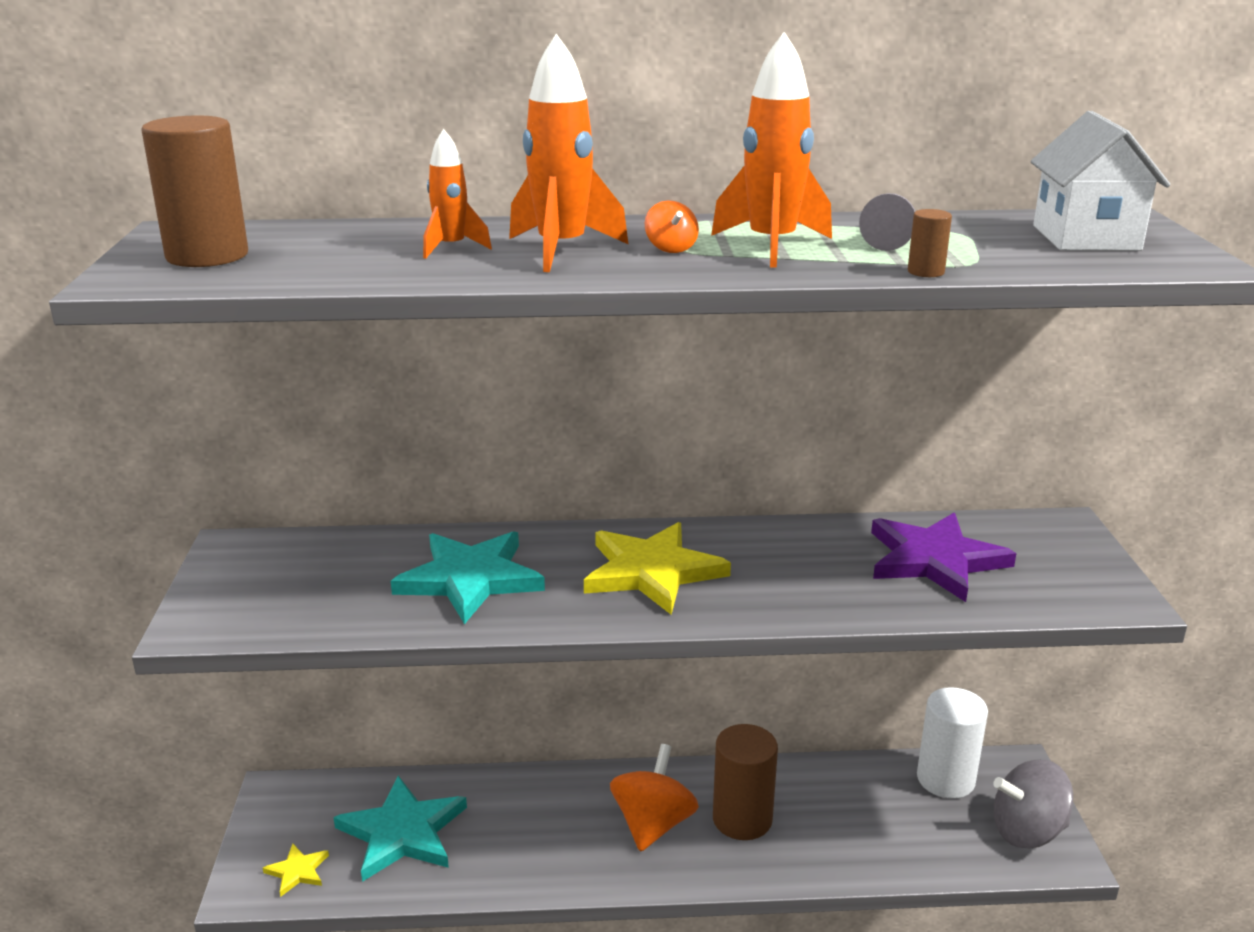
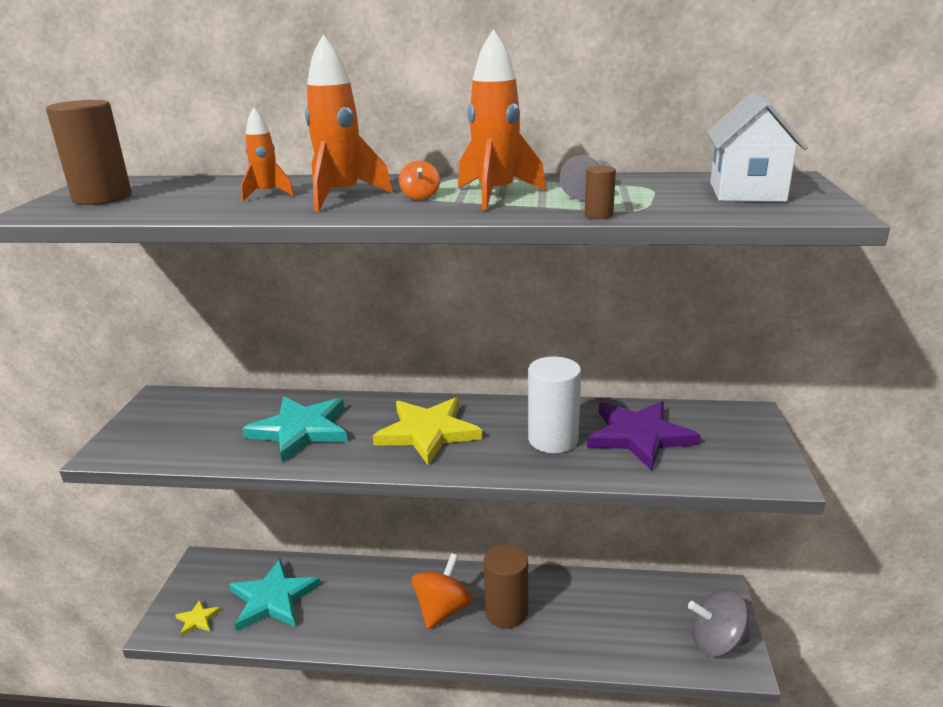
camera: 10 degrees right, 0 degrees up
(945, 779) = (663, 596): white cylinder -> white cylinder (553, 439)

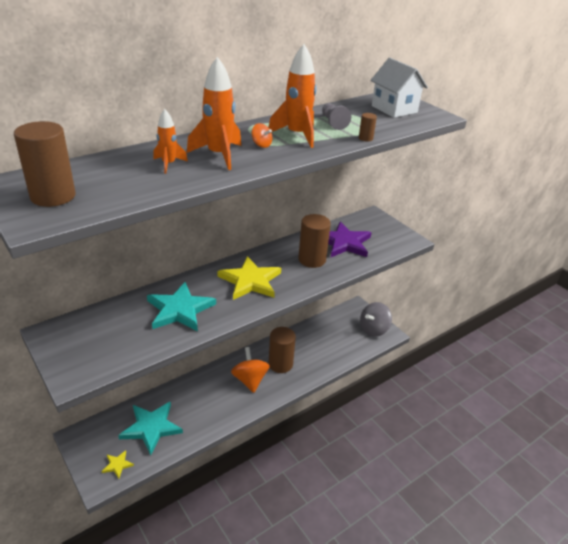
camera: 45 degrees left, 10 degrees up
(553, 439) = (312, 260): white cylinder -> brown cylinder

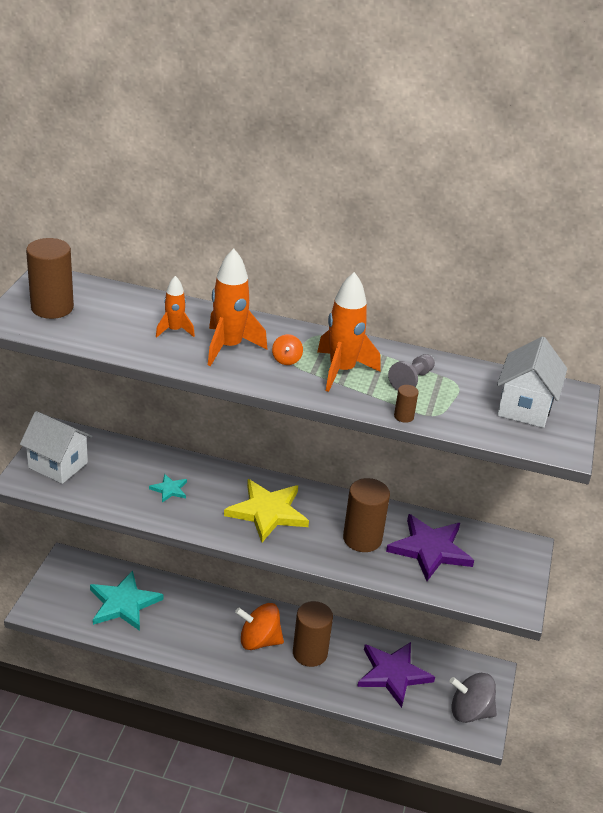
camera: 50 degrees right, 0 degrees up
(83, 350) = (58, 465): none -> white house
(117, 465) = (62, 608): yellow star -> none
(180, 310) = (169, 489): turquoise star -> turquoise star, size x0.47
(250, 380) = (259, 641): orange spinning top -> orange spinning top turned 120 degrees counterclockwise
(325, 341) = (393, 674): none -> purple star

